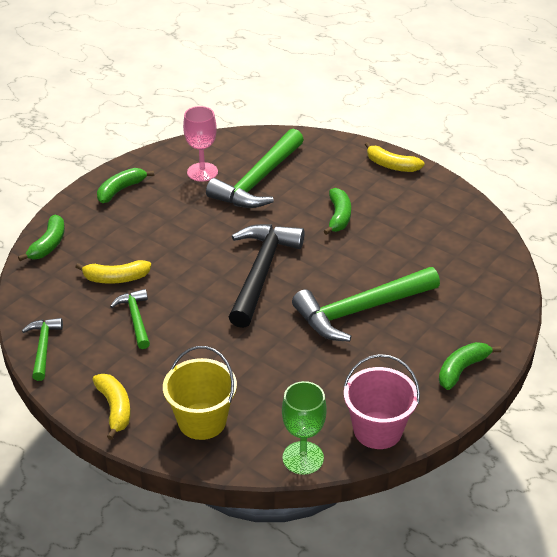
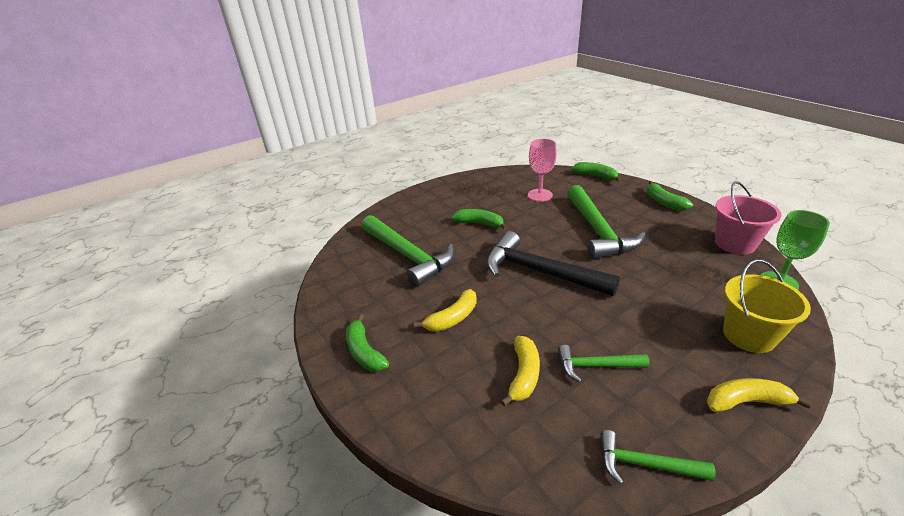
camera: 70 degrees left, 5 degrees down
(48, 245) = (437, 437): green banana -> green banana (596, 176)
(202, 172) = (373, 287): pink goblet -> pink goblet (540, 195)
(391, 165) = (428, 193): yellow banana -> yellow banana (452, 318)

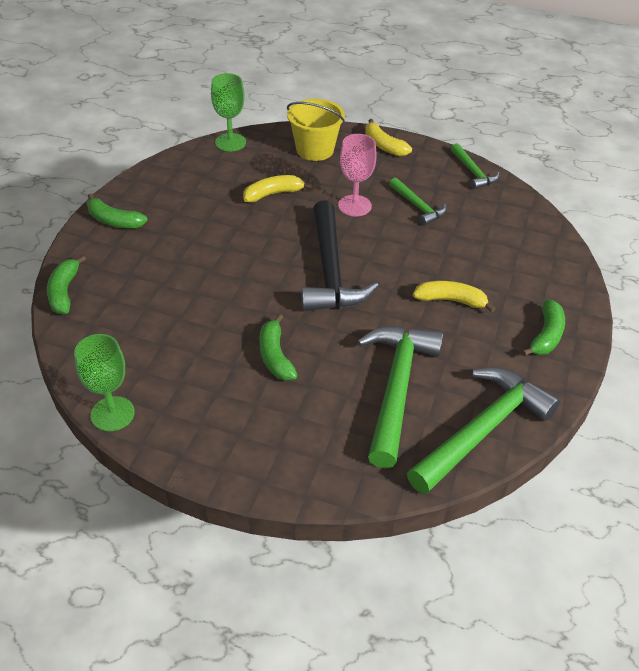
camera: 130 degrees left, 10 degrees up
(490, 173) = (112, 414): none -> green goblet
(523, 375) = (464, 236): yellow banana -> yellow banana (273, 194)
(540, 195) = (157, 328): pink goblet -> pink goblet (354, 206)
(598, 231) = (218, 253): green hammer -> green hammer (483, 429)
(664, 202) = (114, 220): green banana -> green banana turned 90 degrees clockwise
(735, 243) = (179, 167): pink bucket -> none

